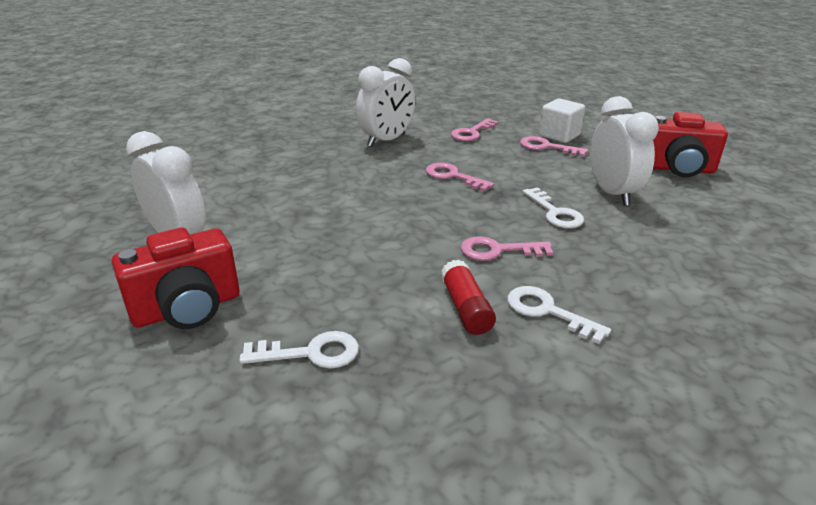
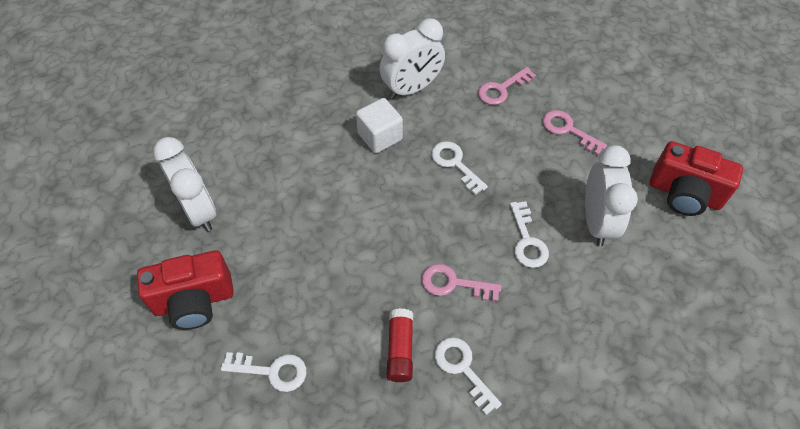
camera: 15 degrees right, 25 degrees up
(453, 176) = (455, 164): pink key -> white key
(559, 135) = (591, 110): white cube -> white cube (380, 136)

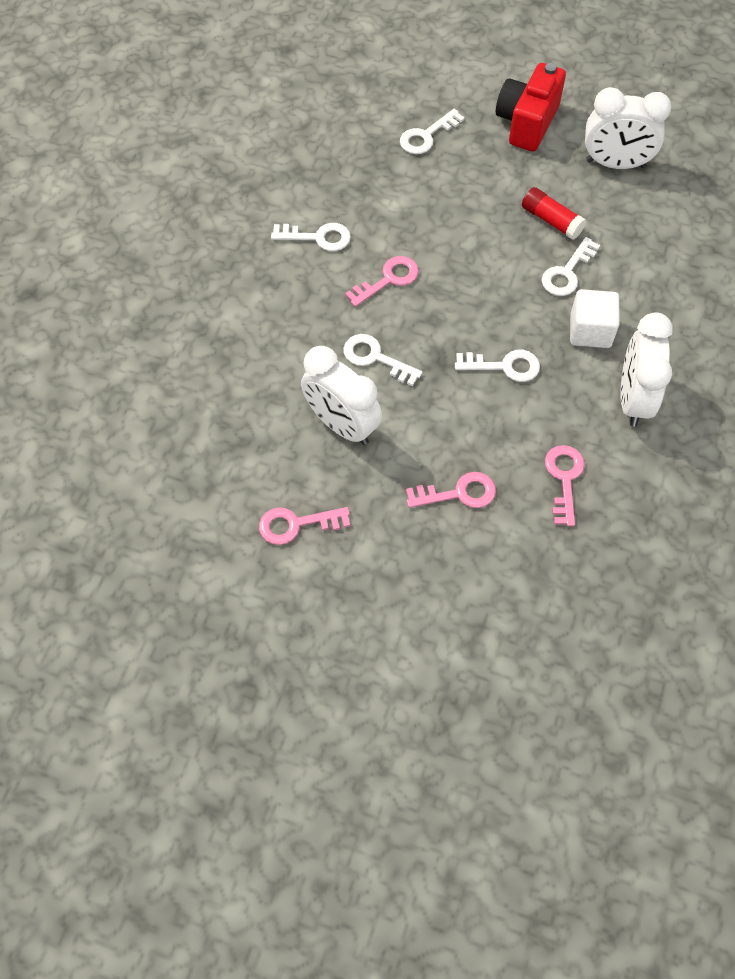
camera: 130 degrees right, 5 degrees up
(340, 177) = (567, 272): none -> white key
(400, 349) = (369, 212): red glue stick -> red glue stick (551, 220)
(684, 194) = (296, 524): red camera -> pink key

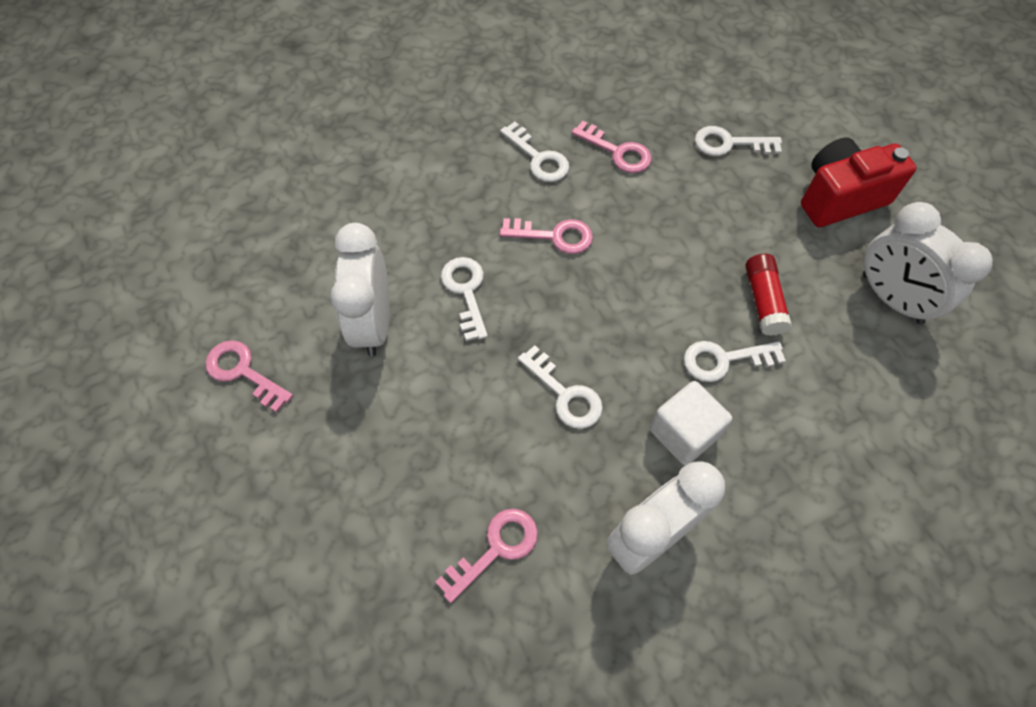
camera: 45 degrees right, 0 degrees up
(458, 493) = (391, 470): pink key -> pink key (617, 152)

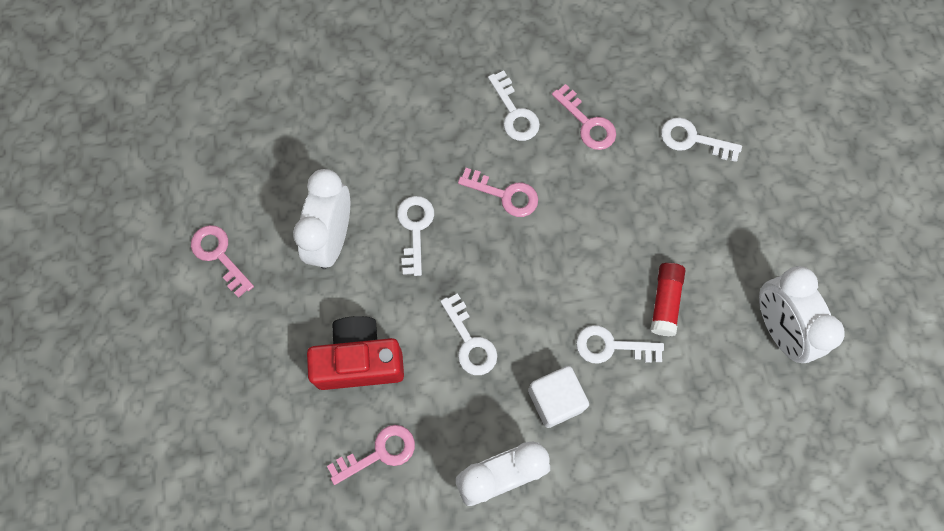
camera: 15 degrees right, 10 degrees up
(840, 198) = (773, 220): red camera -> red camera (359, 360)

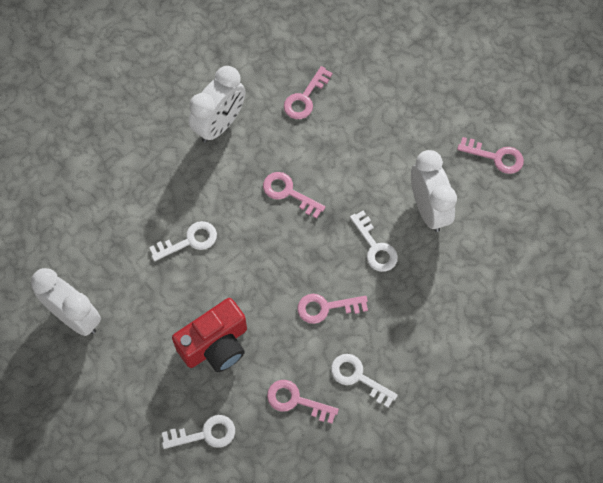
camera: 150 degrees right, 5 degrees down
(359, 360) = (354, 143): red camera -> red camera (215, 345)
(470, 342) = (288, 193): white key -> pink key
(555, 400) = (209, 187): white cube -> none
(665, 302) = (166, 292): red glue stick -> none

